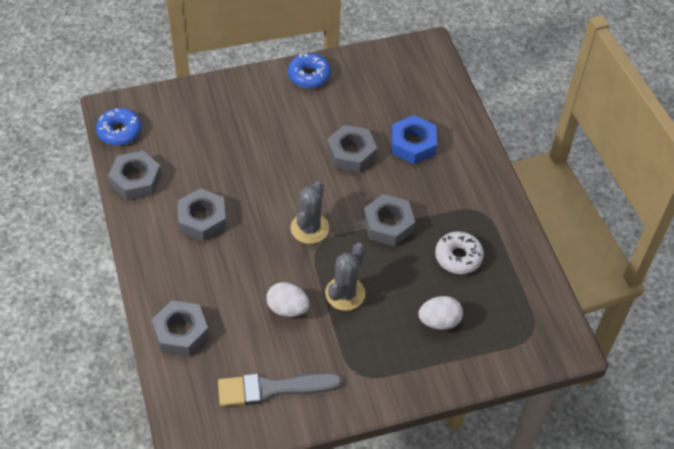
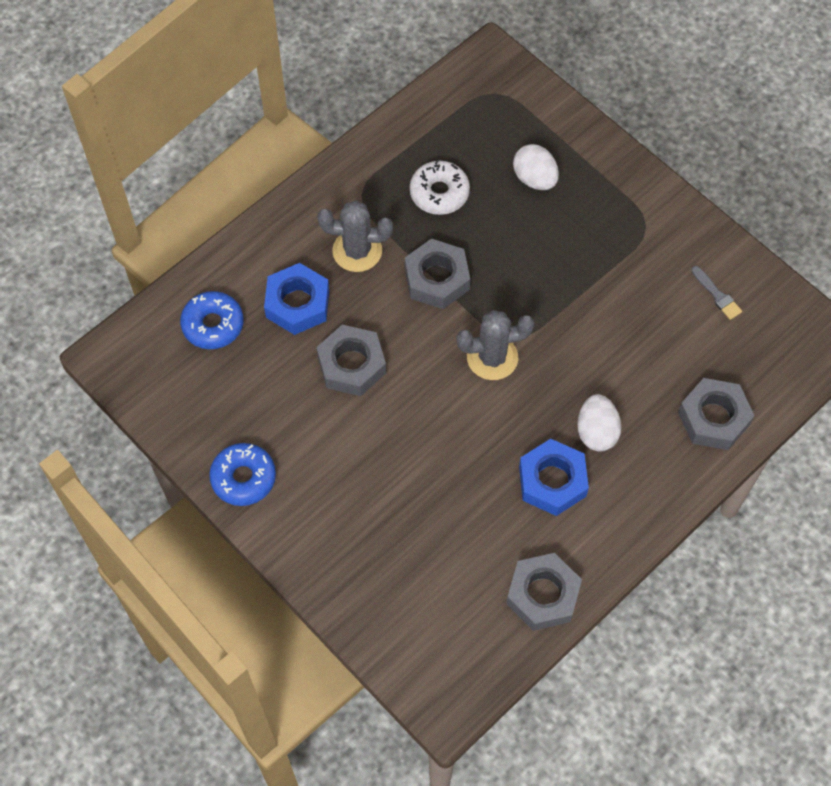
camera: 115 degrees left, 10 degrees up
(119, 131) = (477, 666): blue donut -> blue donut (213, 325)
(202, 219) = (552, 481): grey nut -> blue nut
(272, 389) = (717, 295): grey brush -> grey brush, size x0.47
(287, 308) = (613, 328): white egg -> white egg (596, 432)
(345, 293) = (558, 281): grey cactus -> grey cactus (357, 251)

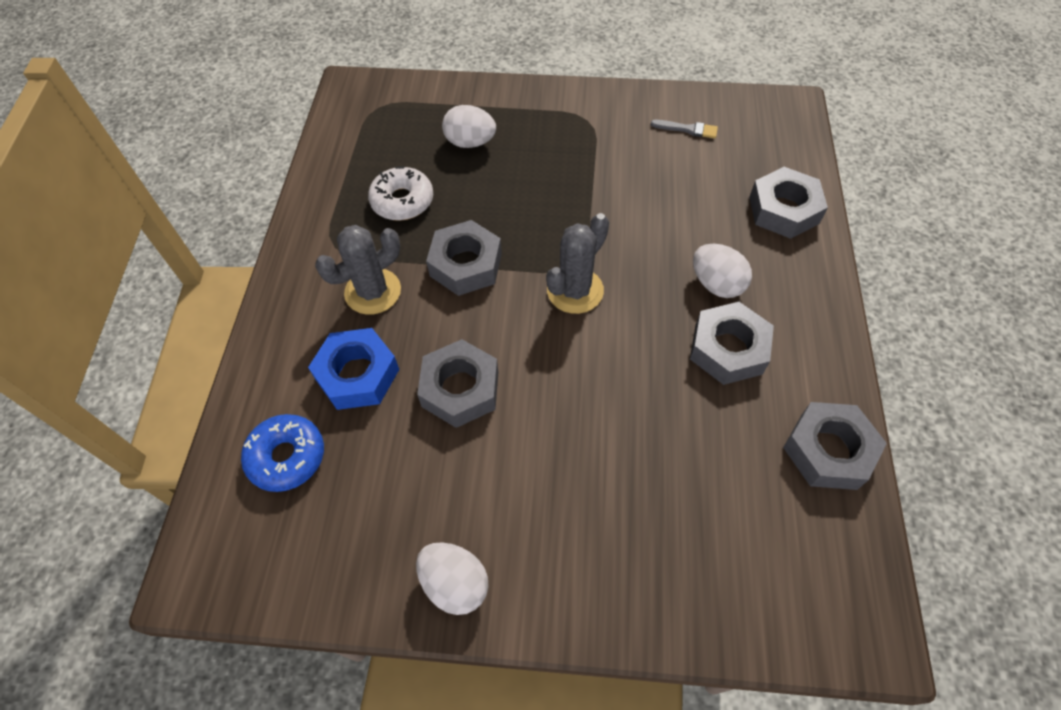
camera: 40 degrees left, 5 degrees down
(243, 478) = (455, 584): blue donut -> white egg
(552, 481) = (728, 349): blue nut -> grey nut

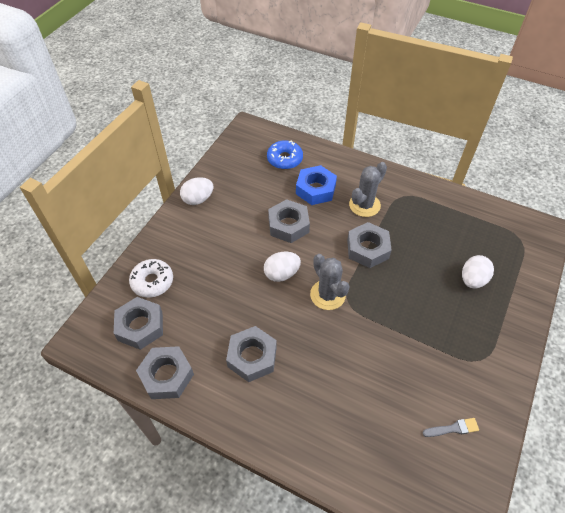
camera: 110 degrees right, 5 degrees down
(373, 291) = (364, 205): grey cactus -> grey cactus turned 60 degrees clockwise
(402, 201) = (428, 232): white donut -> white donut (152, 282)
(687, 129) = (453, 428): grey brush -> grey brush turned 135 degrees counterclockwise
(716, 284) = (300, 374): white egg -> white egg (281, 274)
(783, 210) = (346, 456): grey nut -> grey nut (140, 326)

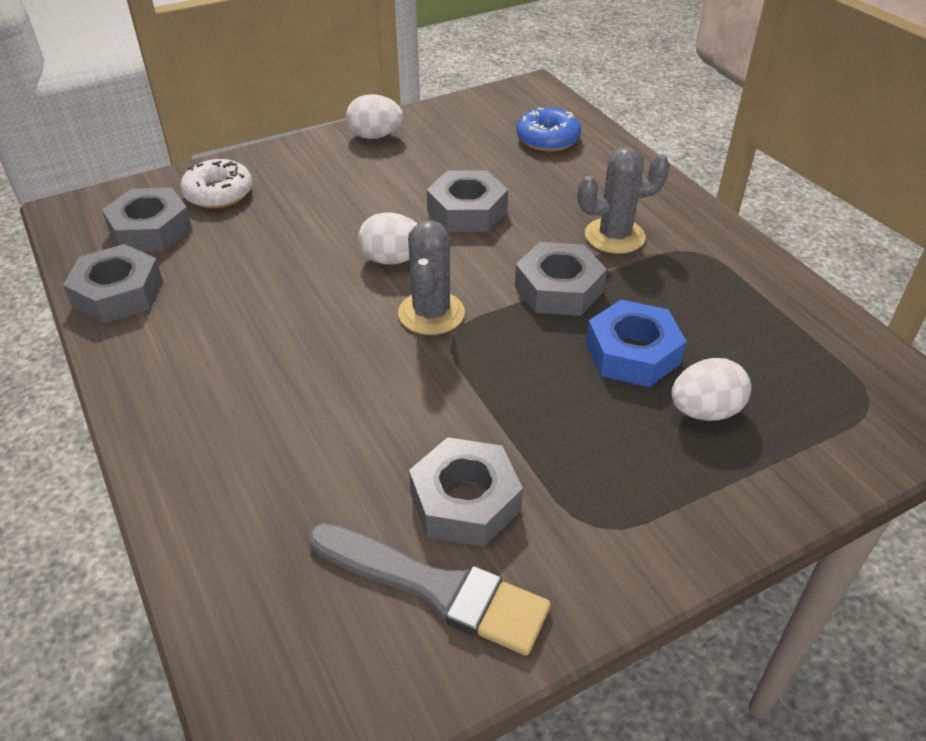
camera: 35 degrees right, 10 degrees down
(252, 357) = (243, 329): grey nut -> grey nut (465, 501)
(315, 189) = (556, 188): blue nut -> blue nut (632, 353)
(453, 428) = (436, 588): grey brush -> grey brush, size x2.14

